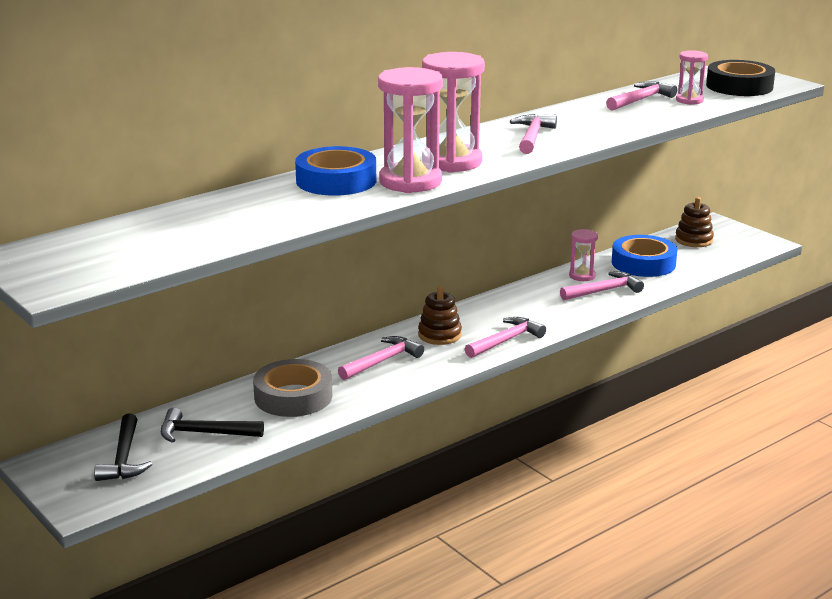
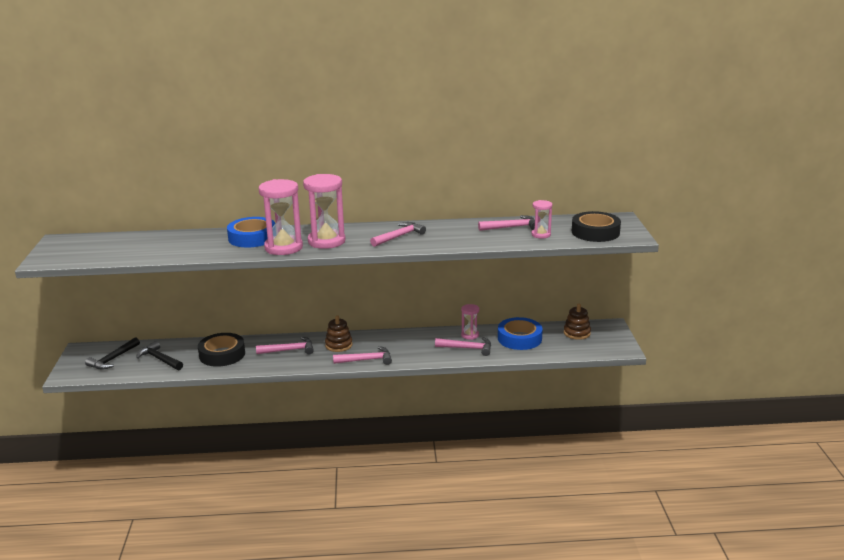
camera: 35 degrees right, 0 degrees up
(293, 396) = (222, 354): grey tape -> black tape

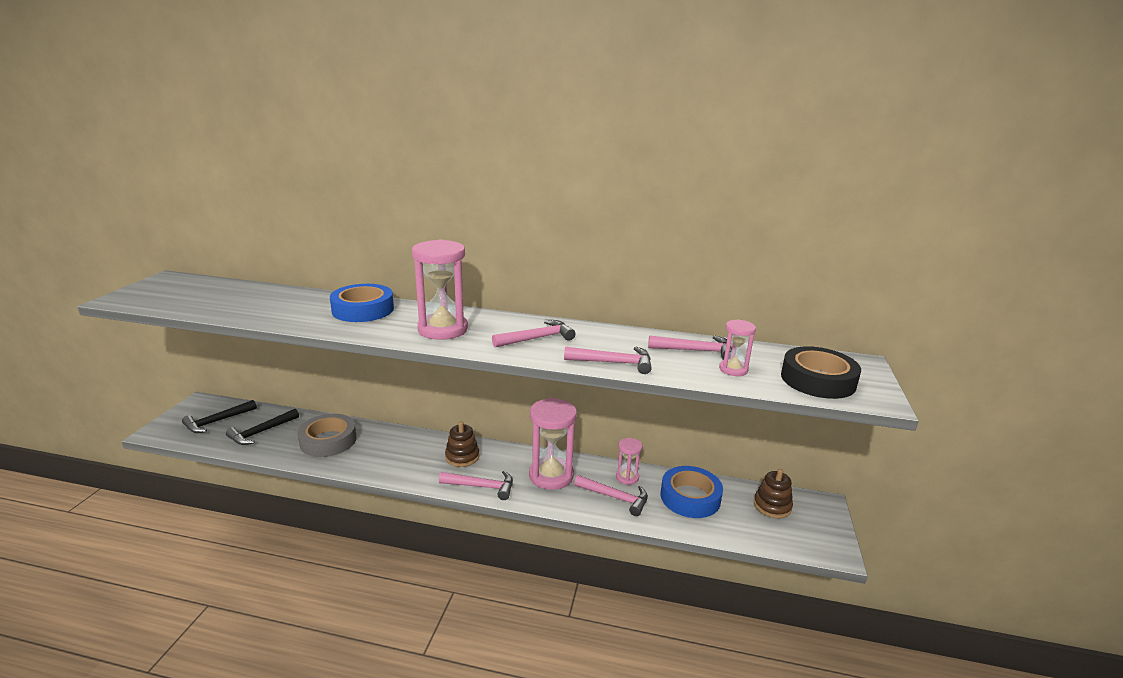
camera: 15 degrees right, 0 degrees up
(159, 359) = (261, 432): black hammer -> black hammer turned 105 degrees counterclockwise
(222, 354) = (328, 441): black tape -> grey tape
(283, 247) = (385, 329): pink hourglass -> pink hourglass (551, 476)
(289, 350) = (403, 451): pink hammer -> pink hammer (614, 363)

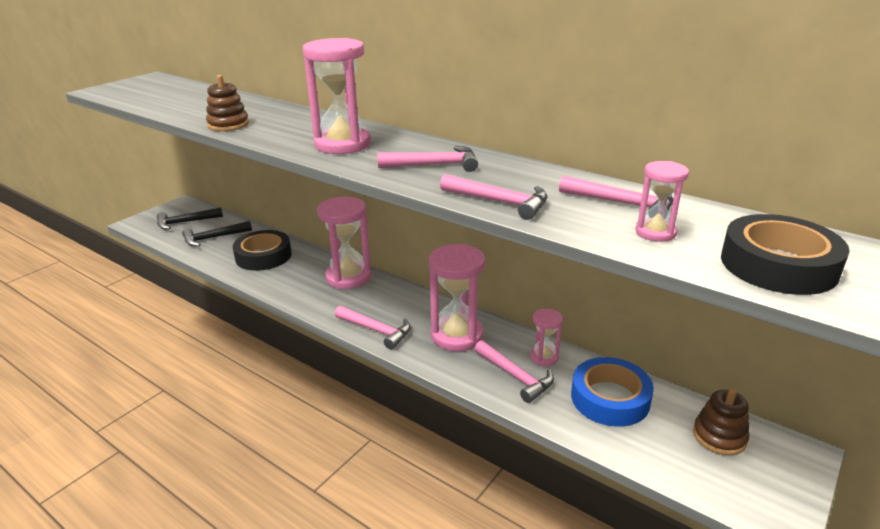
camera: 25 degrees right, 5 degrees up
(328, 441) = (263, 256): grey tape -> black tape
(363, 309) = (285, 118): blue tape -> none
(426, 445) = (348, 277): none -> pink hourglass
(462, 457) = (376, 296): brown stacking toy -> brown stacking toy (228, 125)

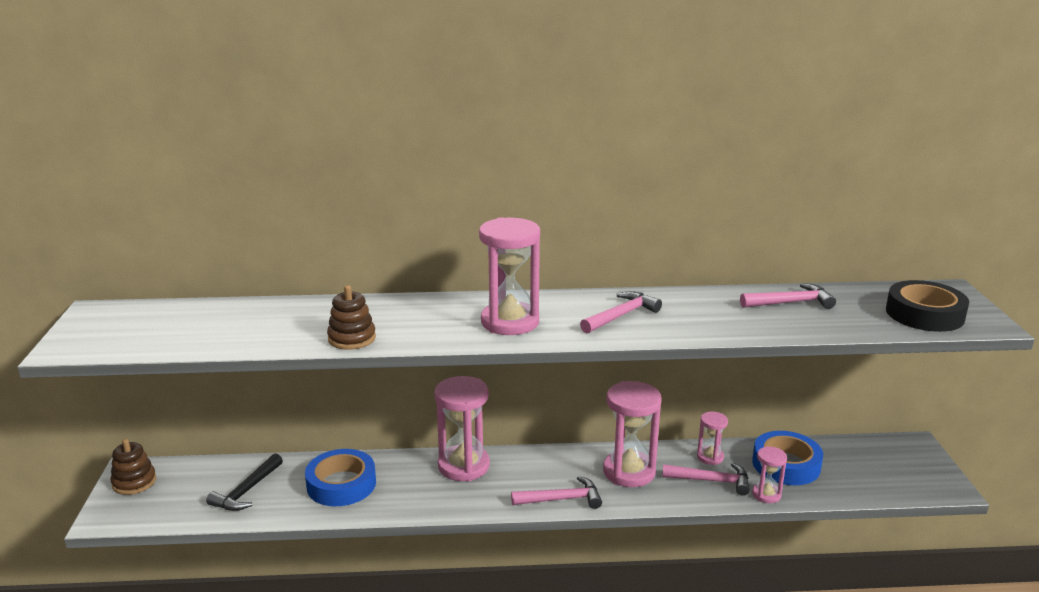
camera: 40 degrees left, 5 degrees down
(185, 222) = (176, 489): black hammer -> none
(263, 256) = (341, 484): black tape -> blue tape
(499, 202) = (723, 329): pink hammer -> none
(655, 232) = (841, 317): pink hourglass -> pink hourglass (766, 494)
(719, 436) = (869, 456): brown stacking toy -> brown stacking toy (134, 482)

